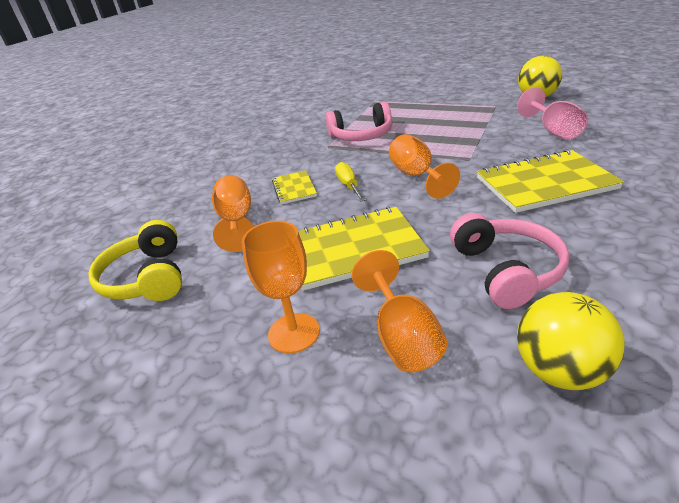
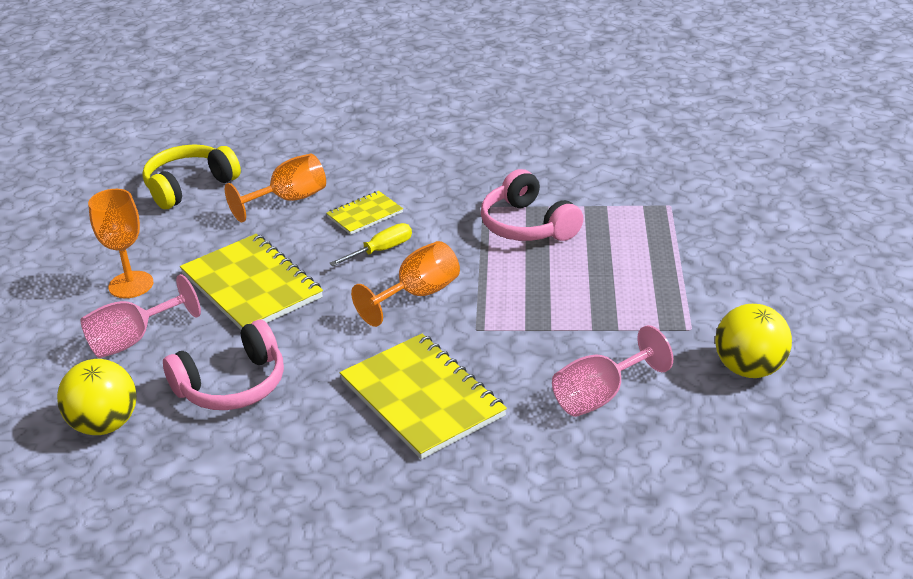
camera: 65 degrees right, 0 degrees up
(402, 337) = (133, 340): orange goblet -> pink goblet

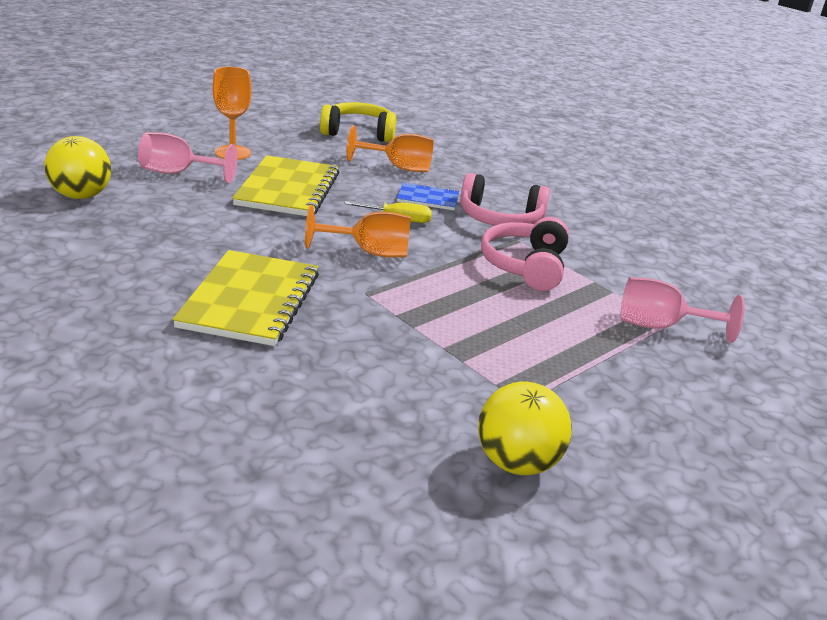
camera: 40 degrees right, 5 degrees down
(232, 385) = (173, 222): pink headphones -> pink headphones (500, 219)
(365, 214) = (428, 198): yellow notebook -> blue notebook
(600, 396) = (361, 386): pink goblet -> pink goblet (660, 326)

